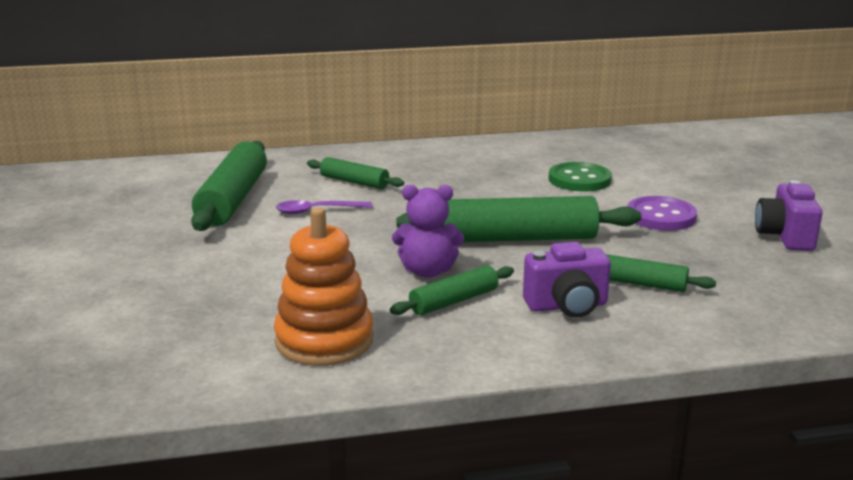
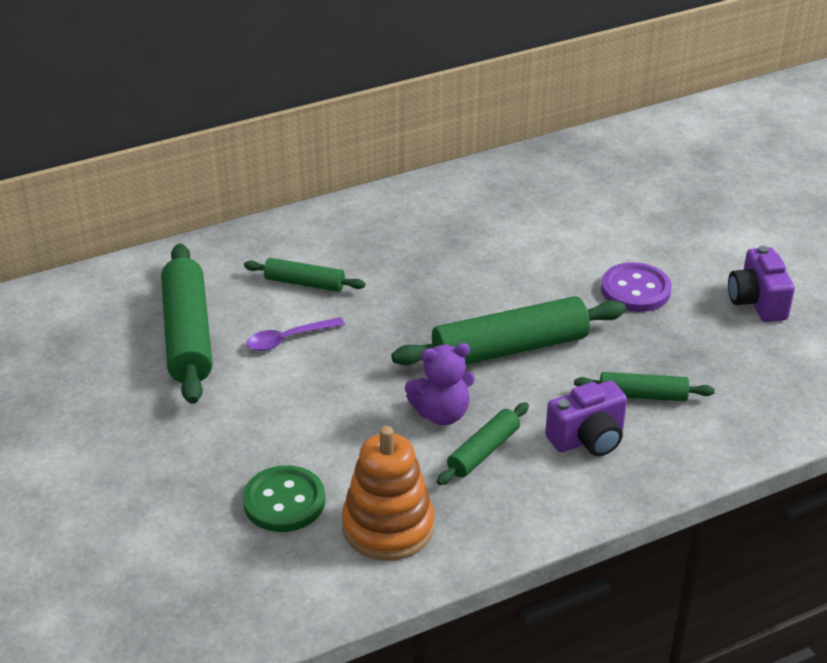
camera: 15 degrees left, 15 degrees up
(579, 180) = (538, 241): green button -> green button (284, 501)

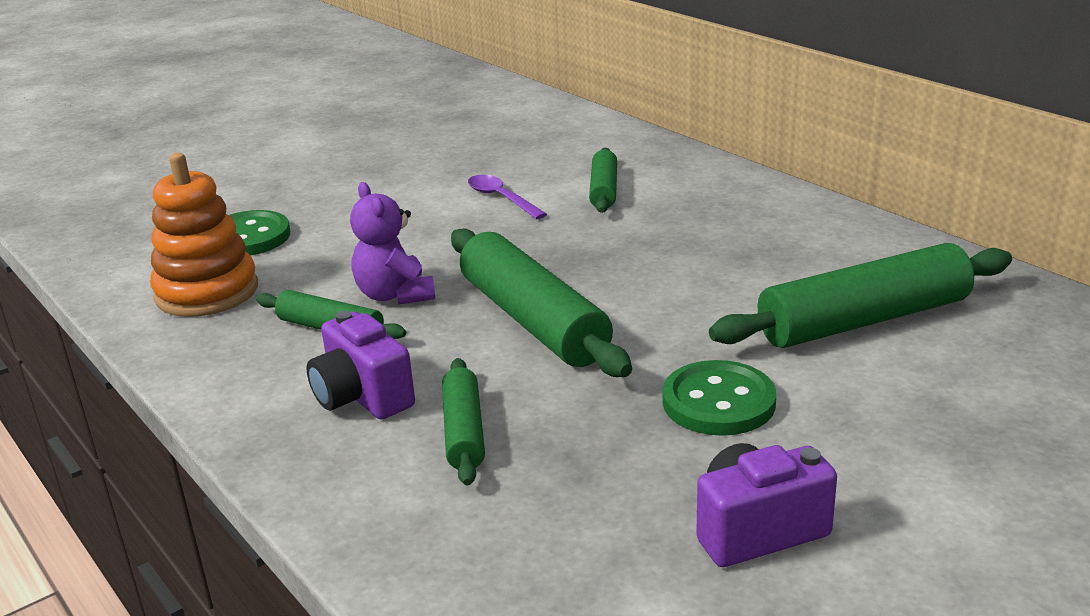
camera: 80 degrees right, 10 degrees down
(188, 335) = (490, 156): green rolling pin -> green rolling pin (864, 320)
(635, 290) = (718, 402): purple button -> green button

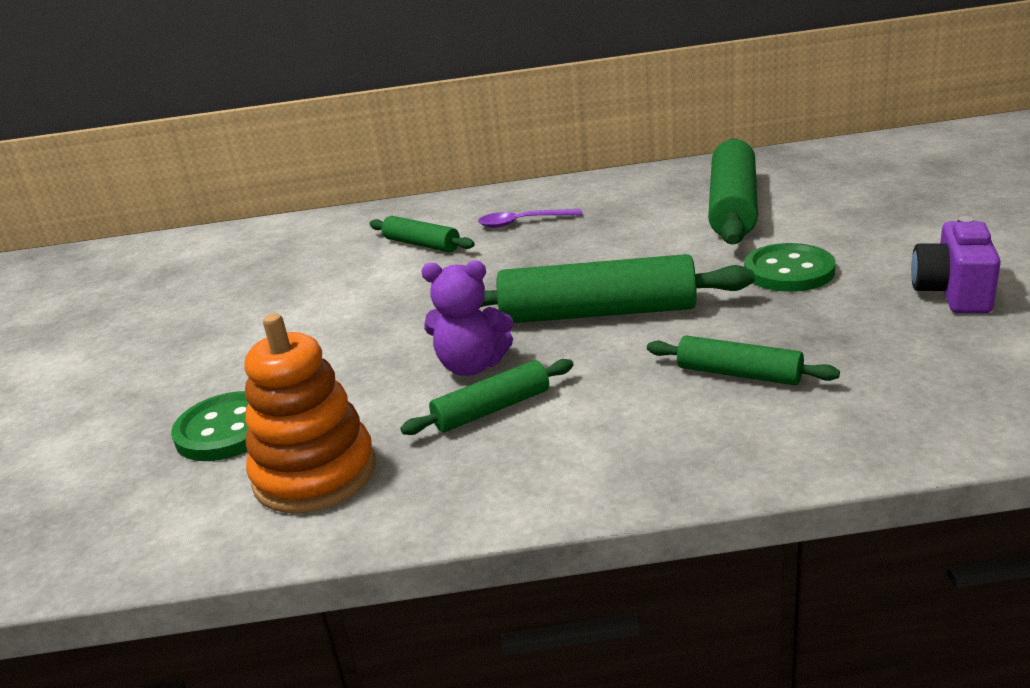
camera: 55 degrees left, 0 degrees up
(362, 397) = (635, 412): purple camera -> none
(501, 198) = (366, 286): purple spoon -> purple spoon (522, 222)

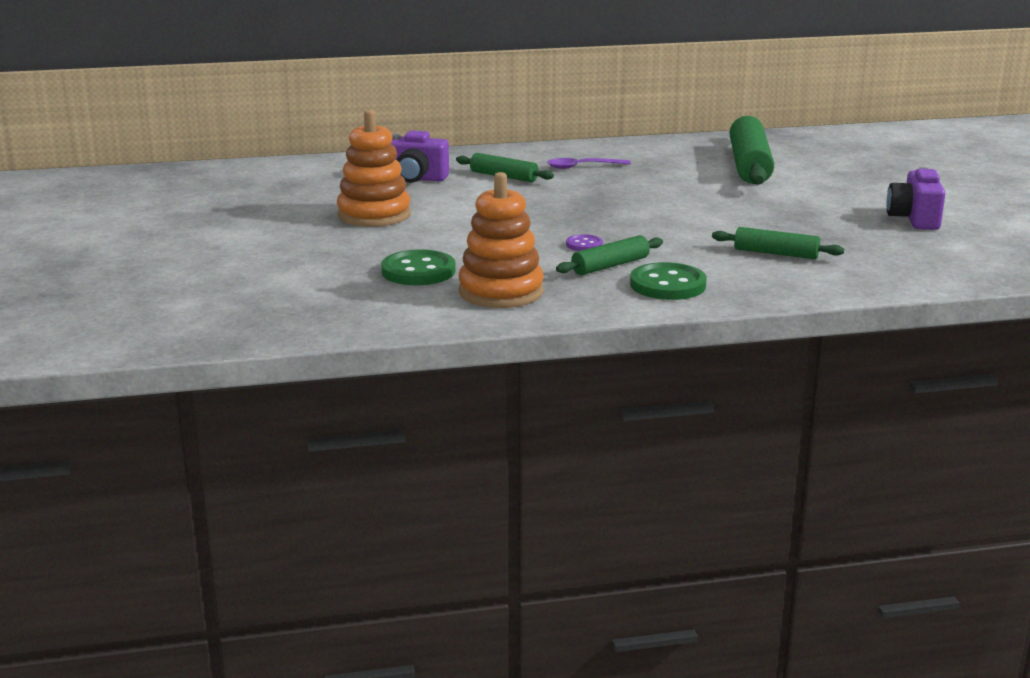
camera: 10 degrees left, 5 degrees down
(233, 320) = (374, 215): none -> orange stacking toy
(317, 254) = (416, 179): none -> purple camera
(472, 366) = (584, 245): purple teddy bear -> purple button
(597, 313) = (665, 221): green rolling pin -> none
(789, 271) = (799, 204): green button -> green button (668, 285)

